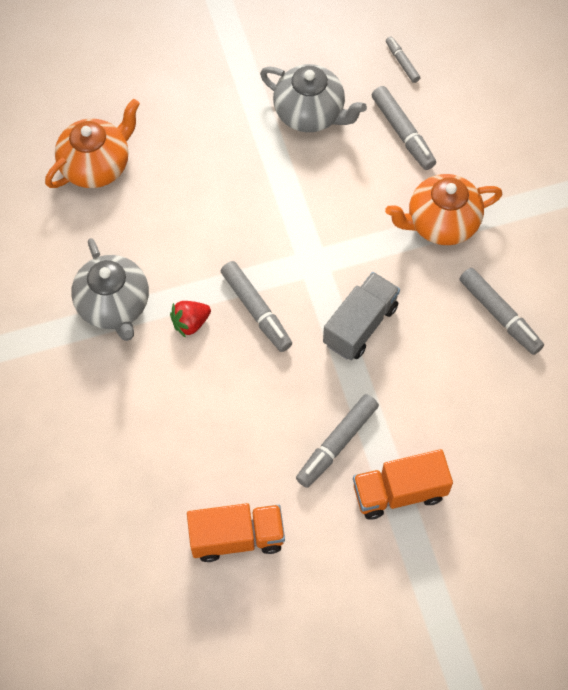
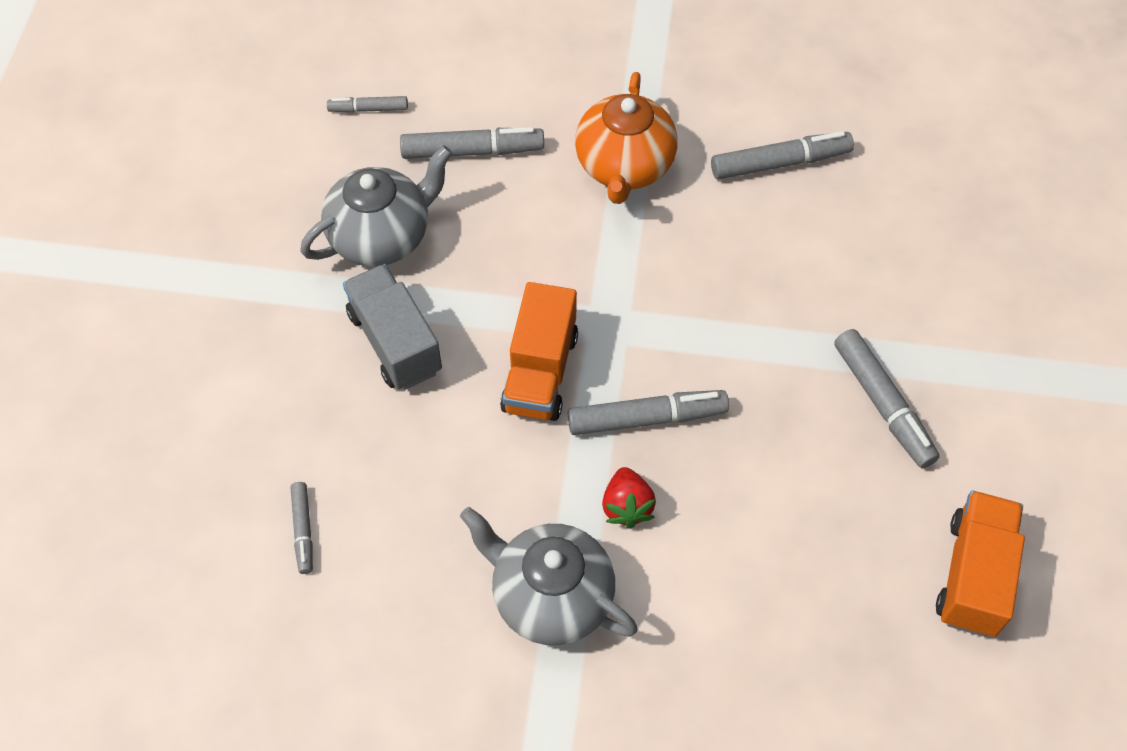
camera: 65 degrees left, 5 degrees down
(97, 166) = (303, 530): orange teapot -> grey marker
(114, 306) = (550, 596): grey teapot -> grey teapot turned 150 degrees counterclockwise
(360, 325) = (725, 310): grey truck -> grey truck (395, 342)
(399, 492) = (975, 363): orange truck -> orange truck (540, 372)

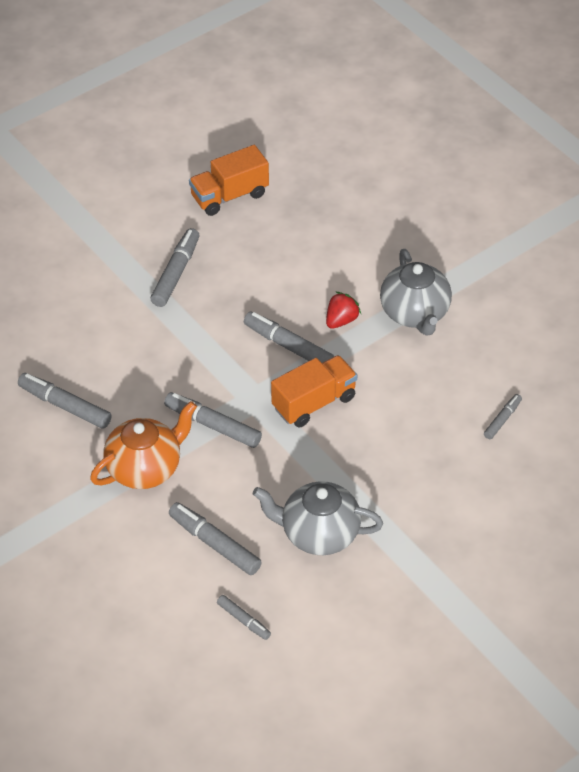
camera: 135 degrees left, 10 degrees down
(395, 342) = (370, 471): grey truck -> none
(614, 260) = (213, 425): none -> grey marker

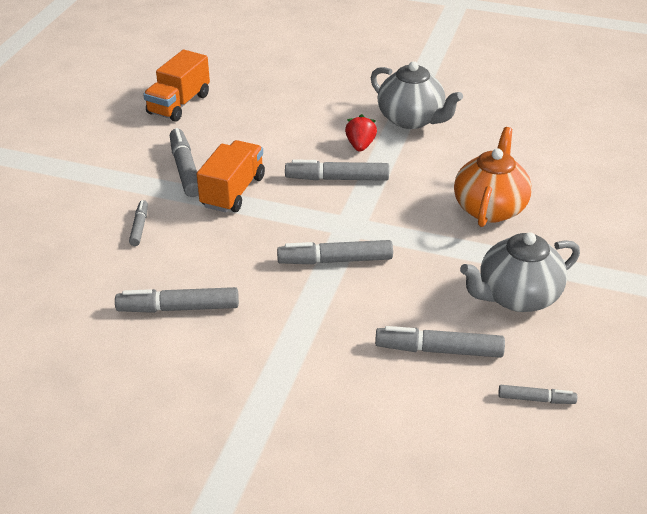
camera: 35 degrees left, 10 degrees down
(145, 468) = (309, 321): orange teapot -> orange teapot (490, 208)
(314, 403) = (402, 207): orange truck -> orange truck (233, 192)
(502, 420) = (555, 156): grey marker -> grey marker (139, 227)

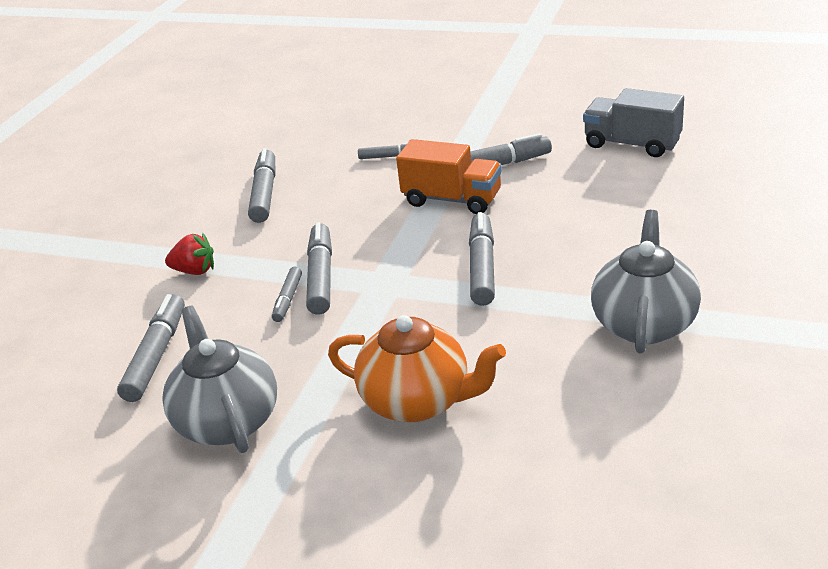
camera: 95 degrees right, 5 degrees down
(179, 104) = (632, 143): orange truck -> grey truck
(360, 145) = (563, 280): red strawberry -> red strawberry (195, 271)
(411, 119) = (644, 323): grey teapot -> grey teapot turned 150 degrees clockwise
(536, 399) = (56, 429): grey marker -> grey marker (288, 299)

